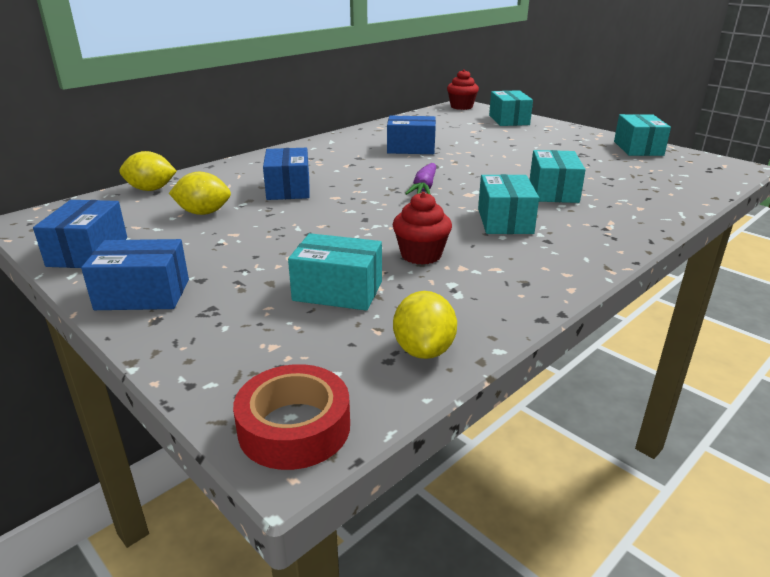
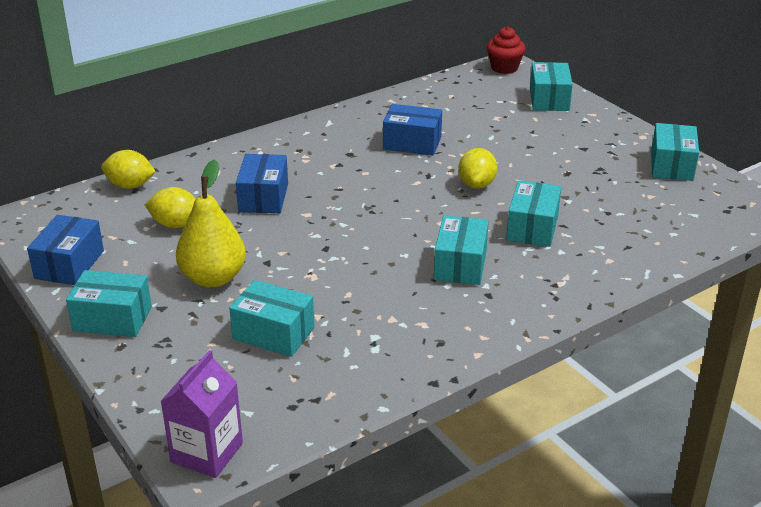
camera: 10 degrees right, 5 degrees up
(143, 294) = (112, 319): blue box -> turquoise box
(254, 250) = (213, 278): none -> yellow pear
(294, 427) = (207, 452): red tape -> purple carton
(421, 255) = (361, 300): red cupcake -> none
(424, 188) = (401, 209): purple carrot -> none
(424, 350) = (323, 401): yellow lemon -> yellow lemon (476, 184)

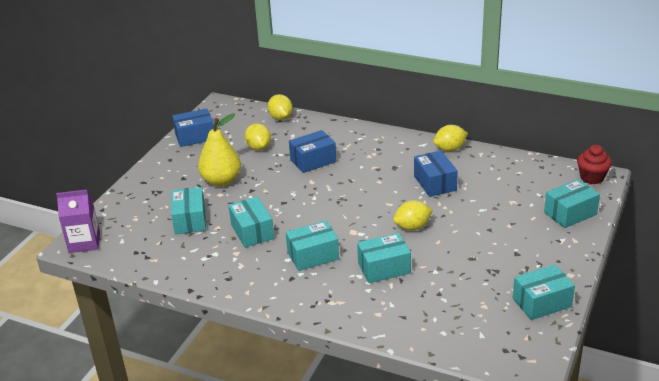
camera: 60 degrees right, 0 degrees up
(112, 319) = (162, 169): turquoise box -> turquoise box (252, 231)
(359, 112) = (450, 149): none -> yellow lemon

